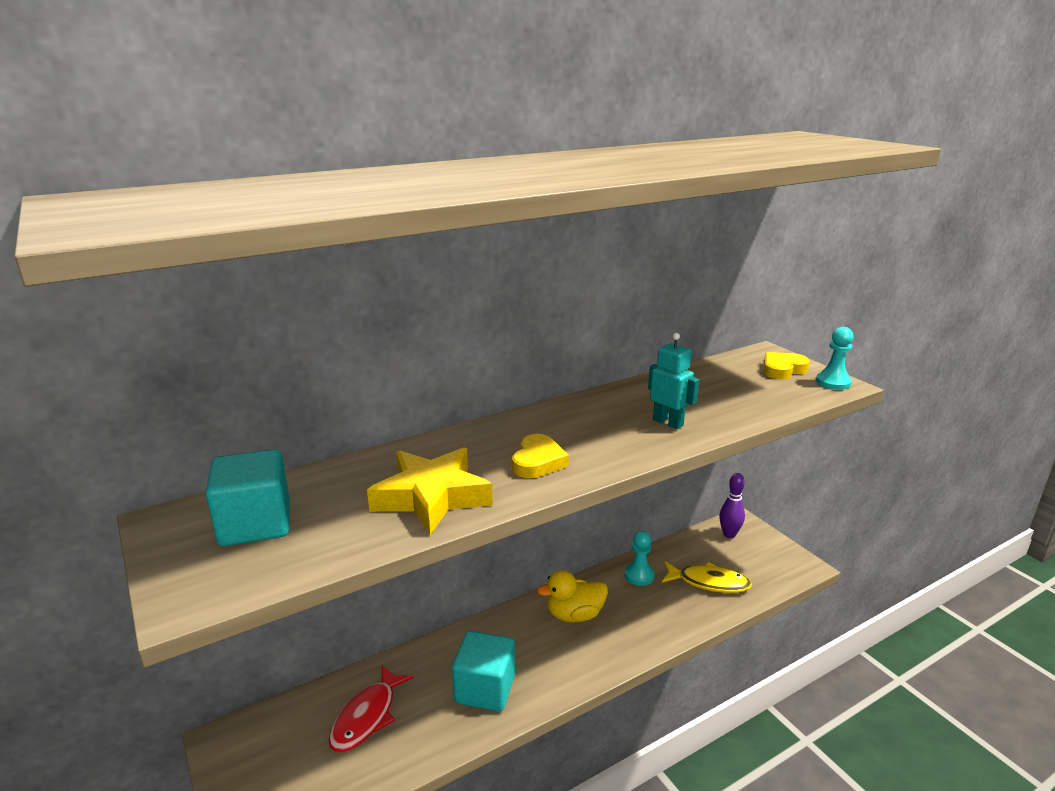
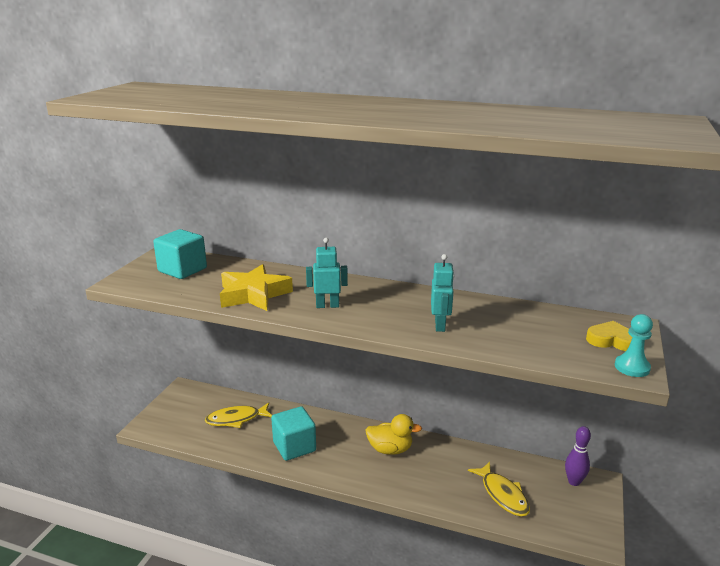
camera: 50 degrees right, 0 degrees up
(367, 716) = (236, 419): red fish -> yellow fish
(538, 461) = (327, 305): yellow heart -> turquoise robot
(574, 615) = (390, 449): yellow duck -> yellow duck turned 150 degrees clockwise
(639, 575) = (463, 458): turquoise pawn -> none

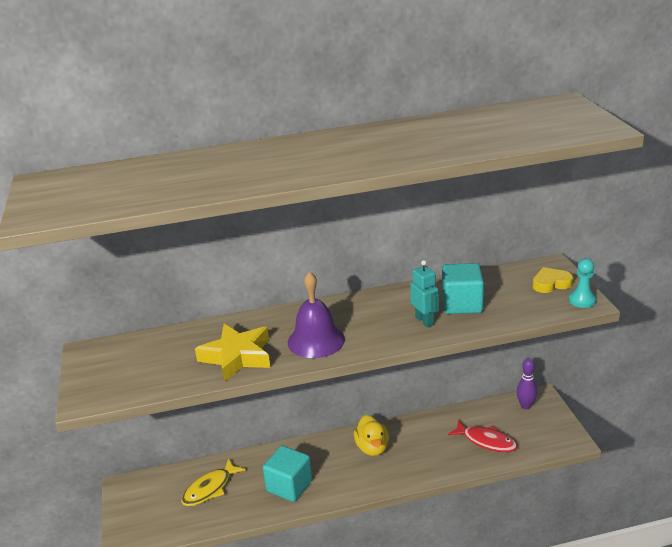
camera: 30 degrees left, 5 degrees up
(182, 270) = (132, 360): turquoise cube -> turquoise cube (462, 304)
(327, 305) = (316, 340): turquoise robot -> purple bell
(390, 449) = (372, 448): yellow duck -> yellow duck turned 105 degrees clockwise
(502, 495) = (486, 441): yellow fish -> red fish

